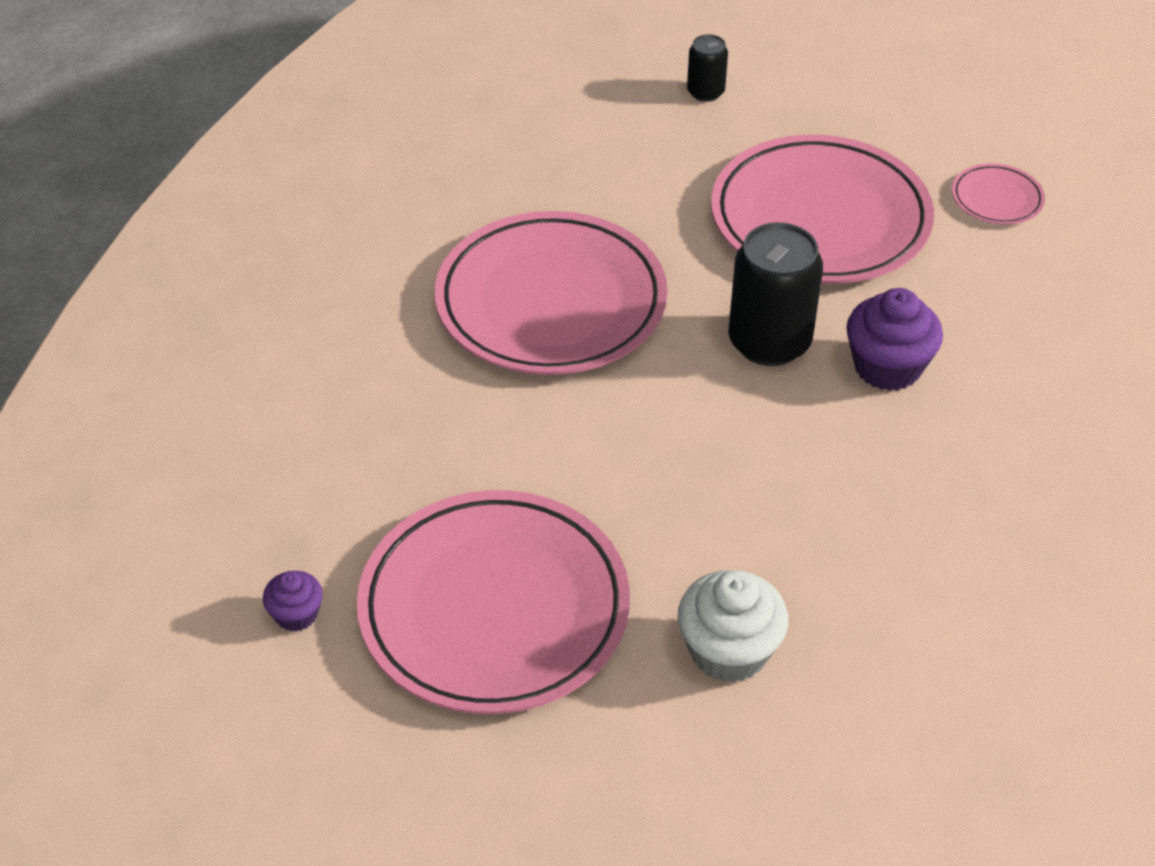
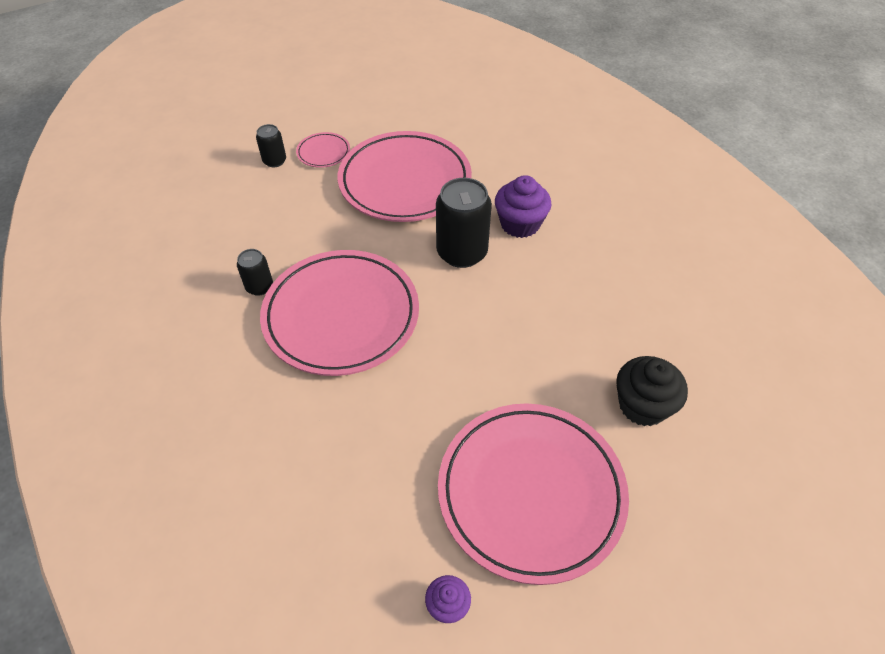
camera: 50 degrees left, 5 degrees up
(513, 212) = (259, 287): none -> black can
(729, 651) = (642, 405): white cupcake -> black cupcake
(996, 198) = (459, 122): pink plate -> pink plate (323, 152)

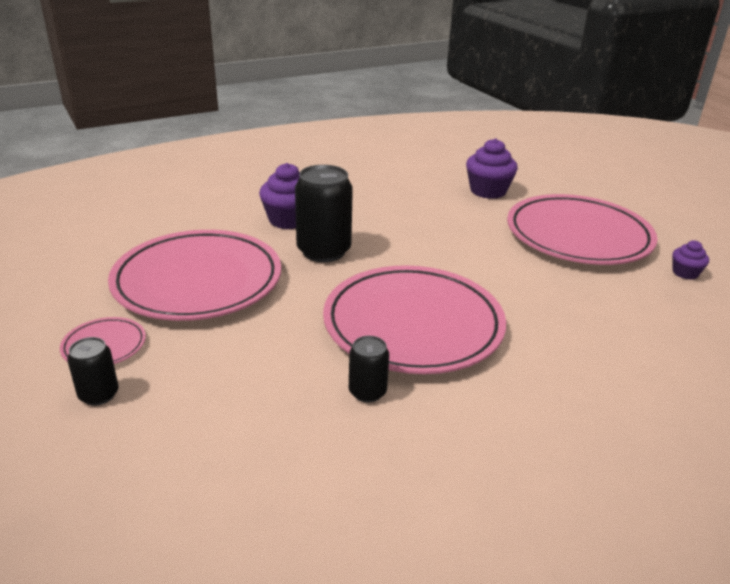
camera: 90 degrees left, 20 degrees down
(642, 405) = (488, 191): black cupcake -> purple cupcake

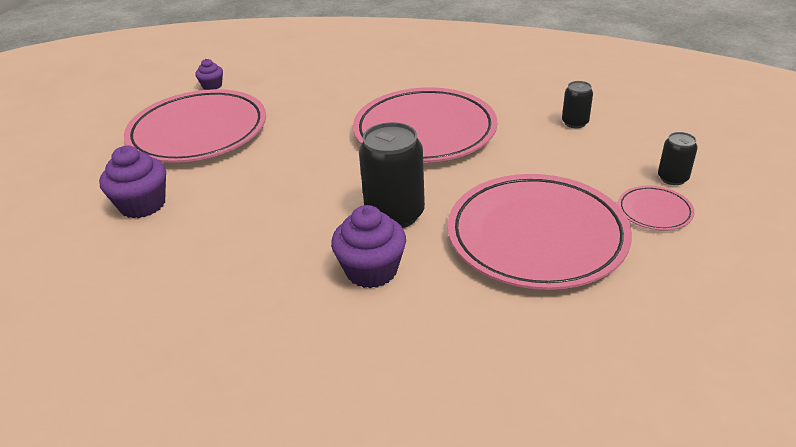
camera: 130 degrees left, 5 degrees up
(367, 392) = (504, 114): black can -> black can (575, 123)

